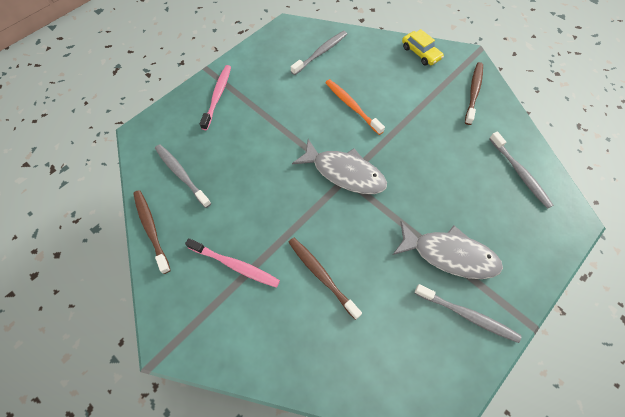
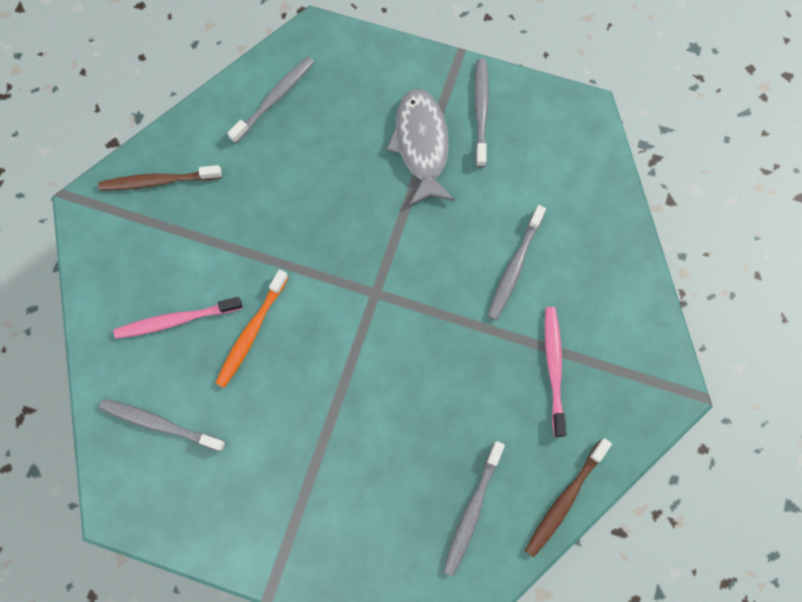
camera: 115 degrees left, 10 degrees up
(217, 96) = (316, 541): pink toothbrush -> pink toothbrush (176, 320)
(321, 275) = (514, 267): brown toothbrush -> grey toothbrush
(344, 173) = (368, 297): grey fish -> none
(420, 53) = (104, 274): yellow car -> none

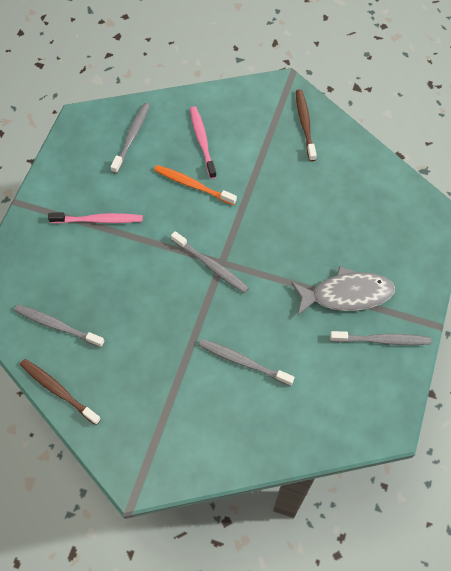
camera: 90 degrees right, 10 degrees down
(274, 99) = (378, 192): grey toothbrush -> grey toothbrush (211, 266)
(553, 368) = (159, 388): pink toothbrush -> pink toothbrush (99, 220)

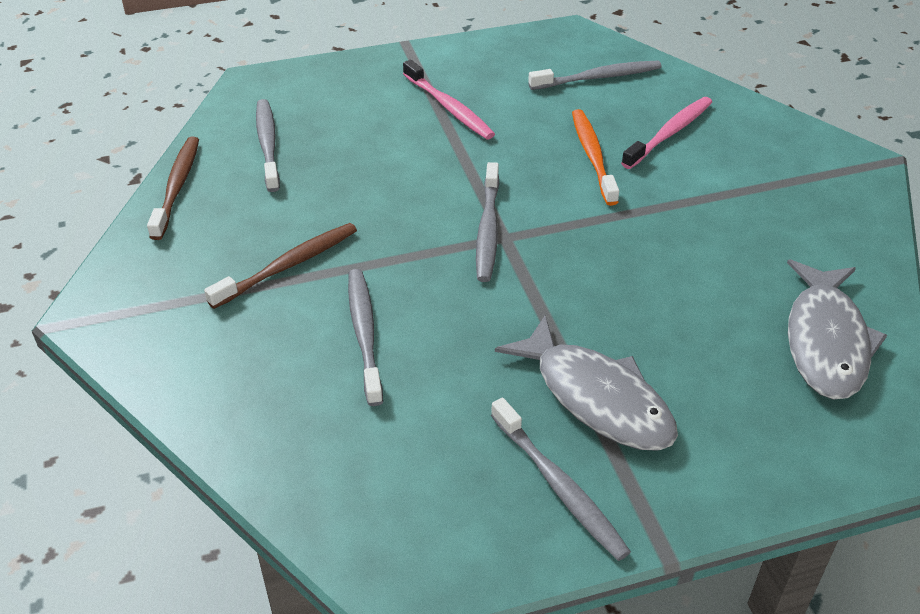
camera: 55 degrees right, 20 degrees down
(305, 124) = (831, 211): brown toothbrush -> brown toothbrush (288, 266)
(375, 190) = (826, 341): none -> grey fish

